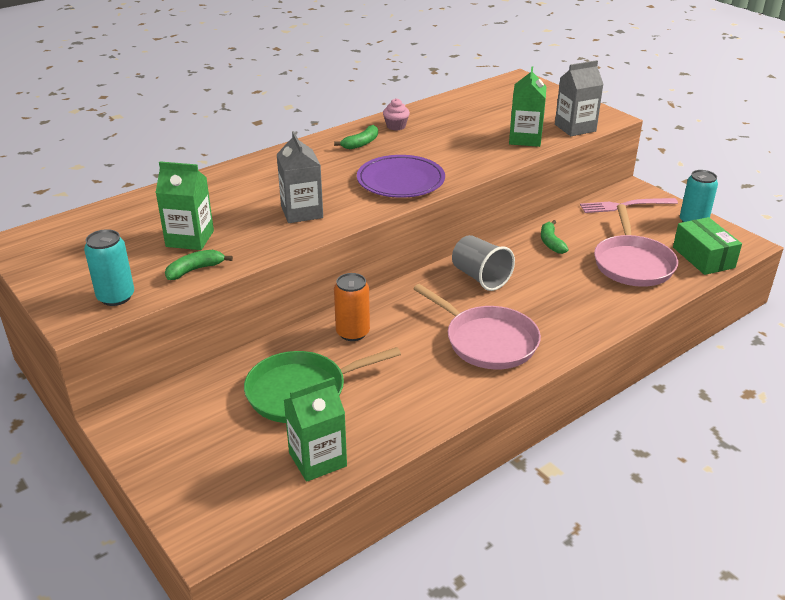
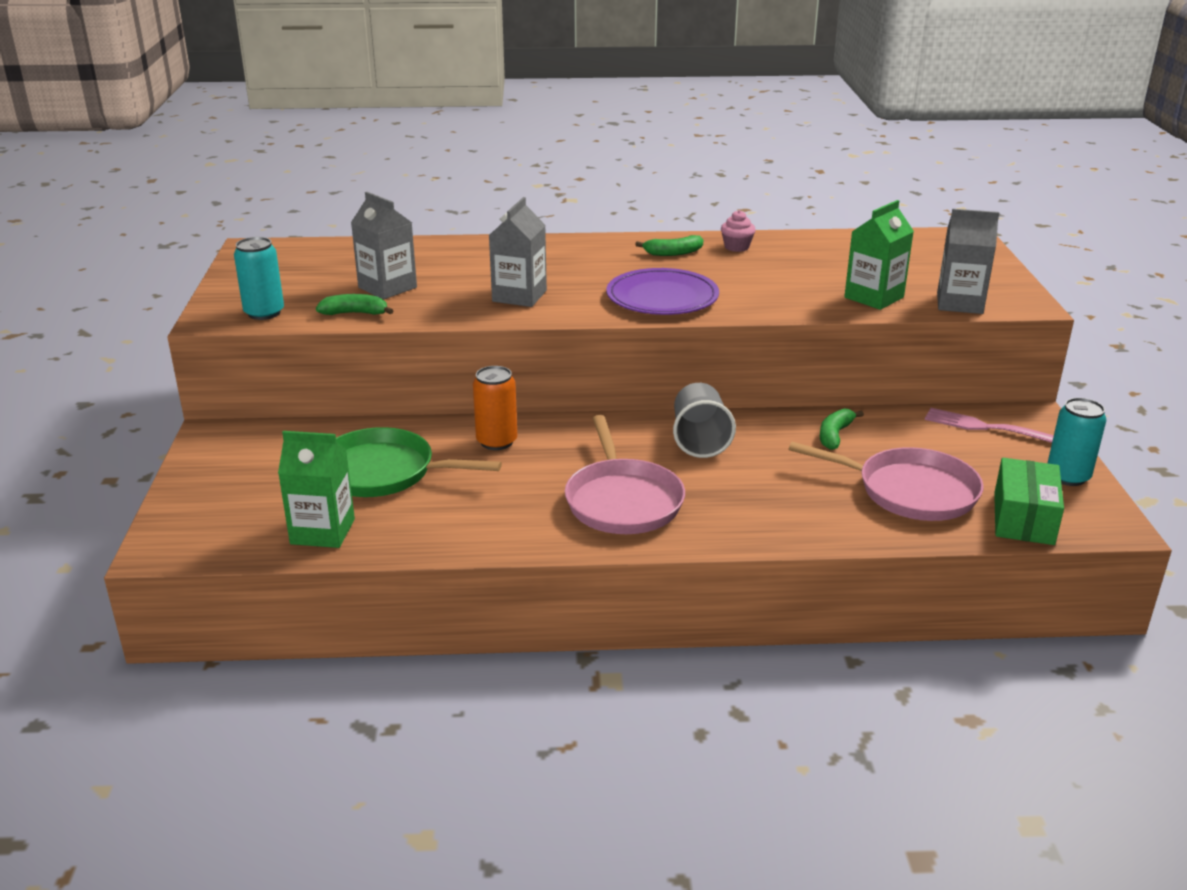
camera: 35 degrees right, 5 degrees down
(190, 239) = (387, 287): green carton -> grey carton
(632, 264) = (911, 491): pink pan -> pink pan turned 105 degrees counterclockwise

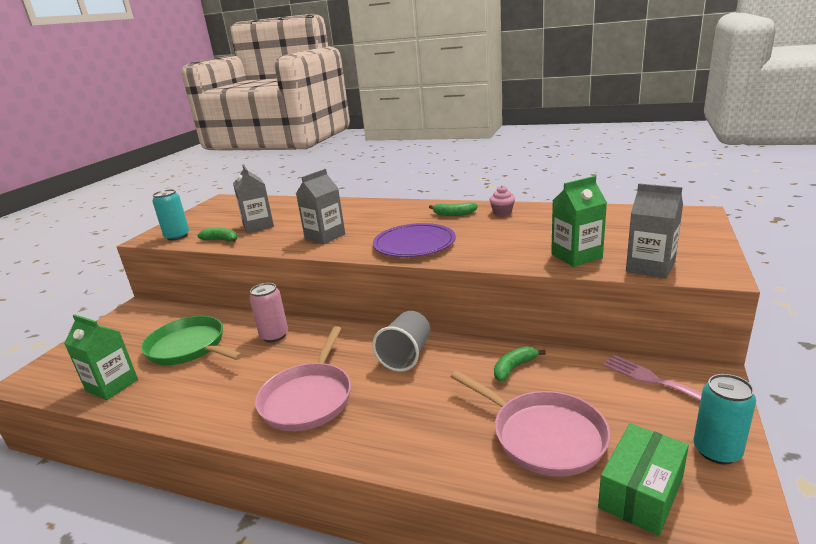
camera: 25 degrees right, 5 degrees down
(496, 441) = (274, 335): orange can -> pink can

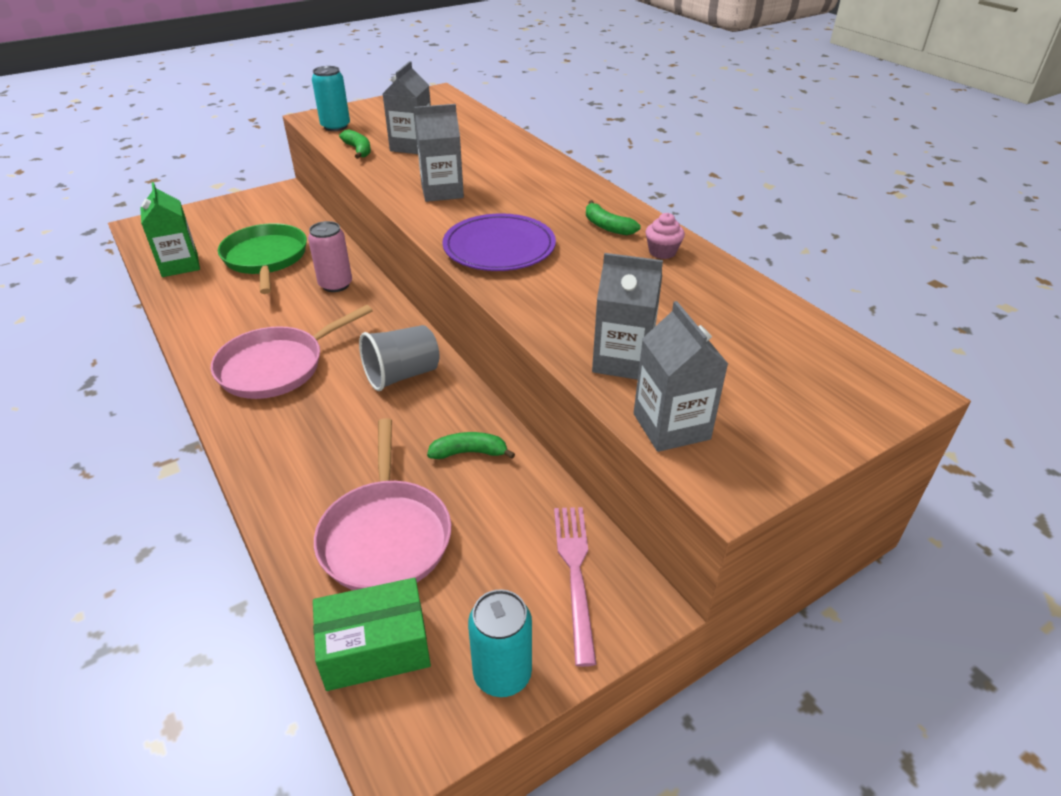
camera: 35 degrees right, 15 degrees up
(576, 256) = (622, 361): green carton -> grey carton

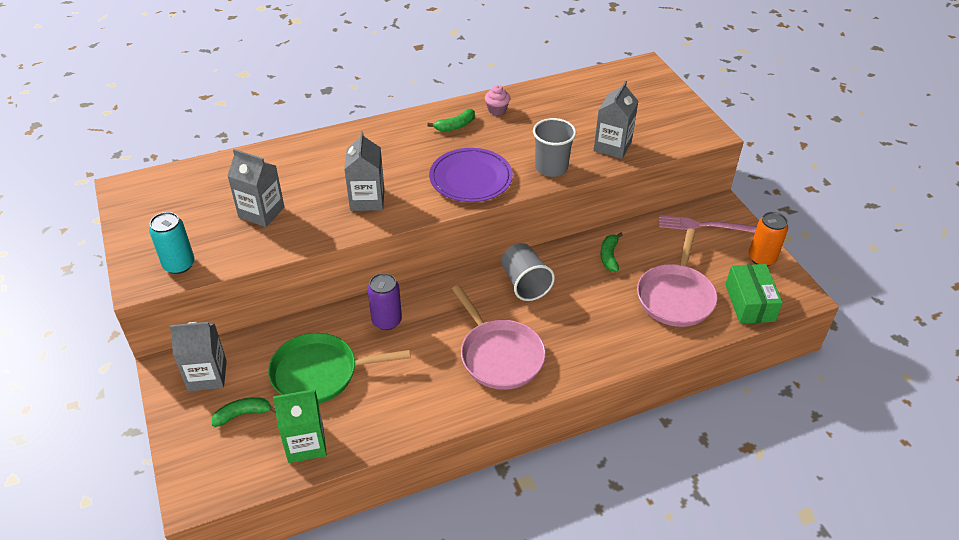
camera: 80 degrees left, 5 degrees up
(335, 285) = (386, 321): pink can -> purple can
(358, 150) = (252, 248): green banana -> green banana (243, 414)
(386, 536) = (676, 296): pink pan -> pink pan turned 105 degrees clockwise
(502, 674) = (761, 258): turquoise can -> orange can
(543, 306) = (551, 168): none -> grey cup
(671, 426) = (669, 140): grey carton -> grey carton (207, 375)

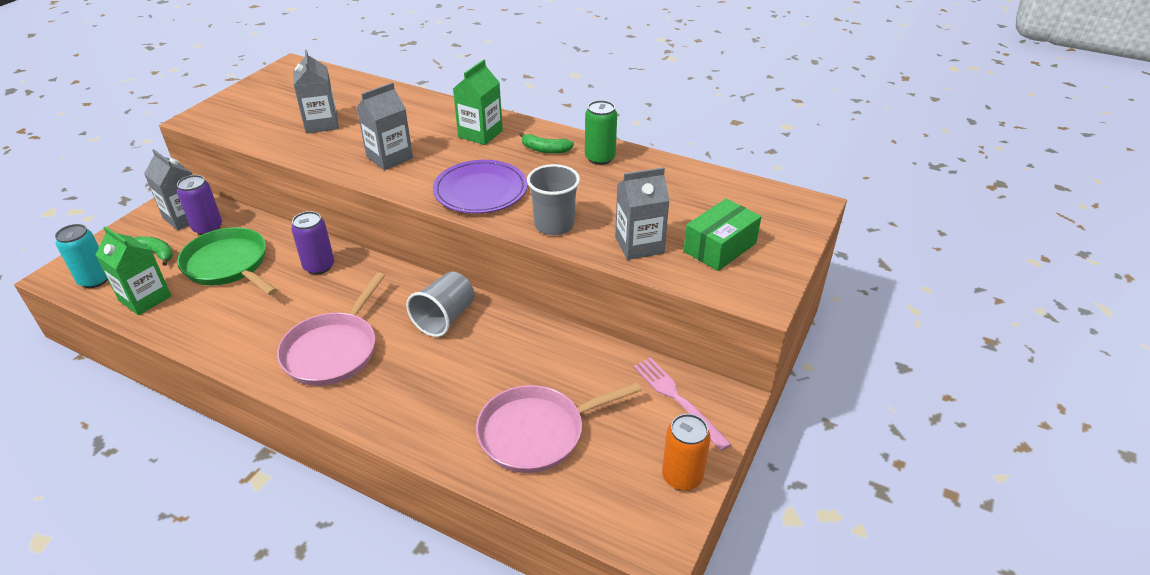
camera: 50 degrees right, 5 degrees down
(179, 265) = (228, 123): turquoise can -> turquoise can (95, 280)
(245, 366) = (208, 228): none -> purple can
(394, 143) = (480, 134): none -> green carton
(497, 110) = (600, 158): pink cupcake -> green can
(609, 256) = (545, 353): green banana -> none
(749, 303) = (592, 501): green box -> green box (720, 247)

